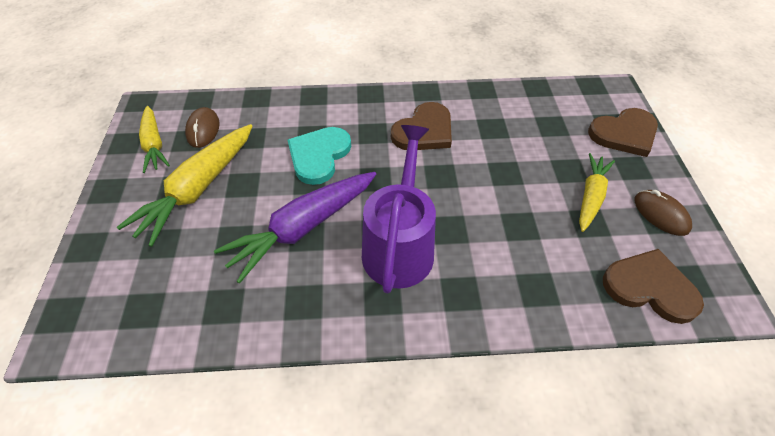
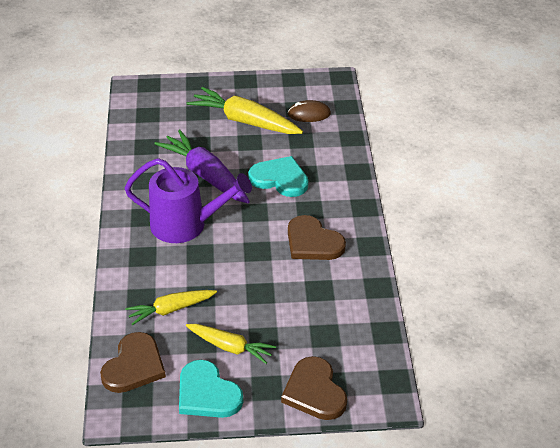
camera: 90 degrees right, 10 degrees down
(154, 144) = (291, 93): yellow carrot -> yellow carrot (171, 310)
(660, 214) = (207, 393): brown mouse -> turquoise heart

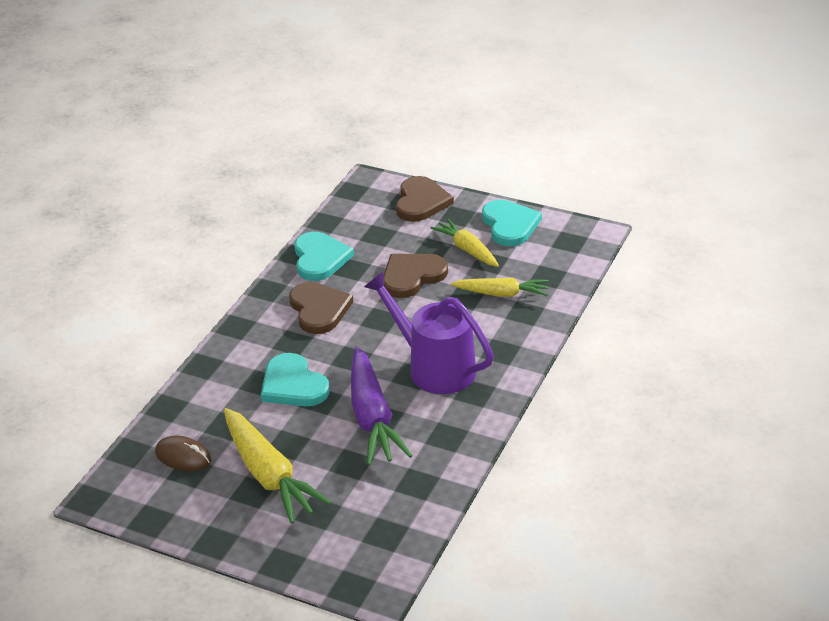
camera: 150 degrees left, 5 degrees down
(134, 366) = (561, 261): brown heart -> brown heart (412, 276)
(354, 290) = (320, 258): none -> turquoise heart

